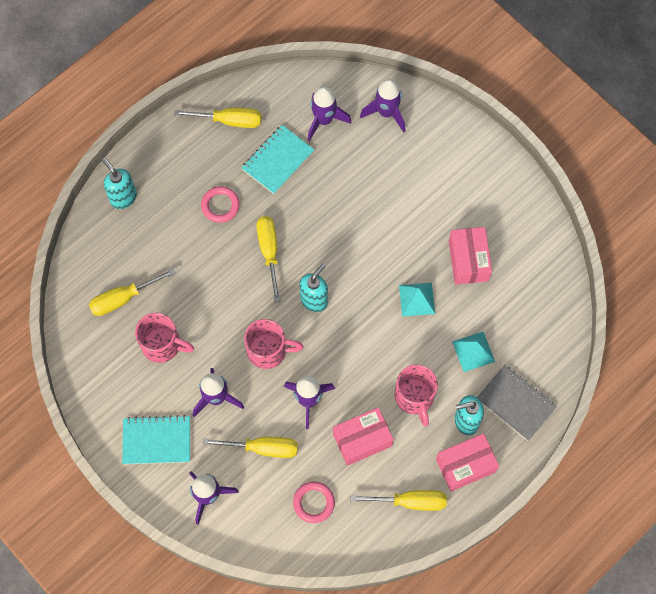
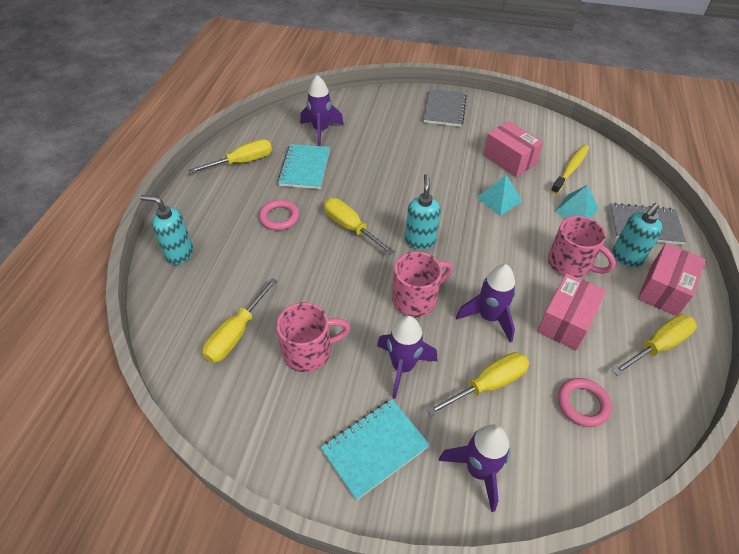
camera: 35 degrees left, 20 degrees down
(386, 113) = (364, 109): purple rocket -> none
(464, 159) = (444, 109): none -> grey notebook
(514, 306) = (570, 169): none -> yellow toothbrush

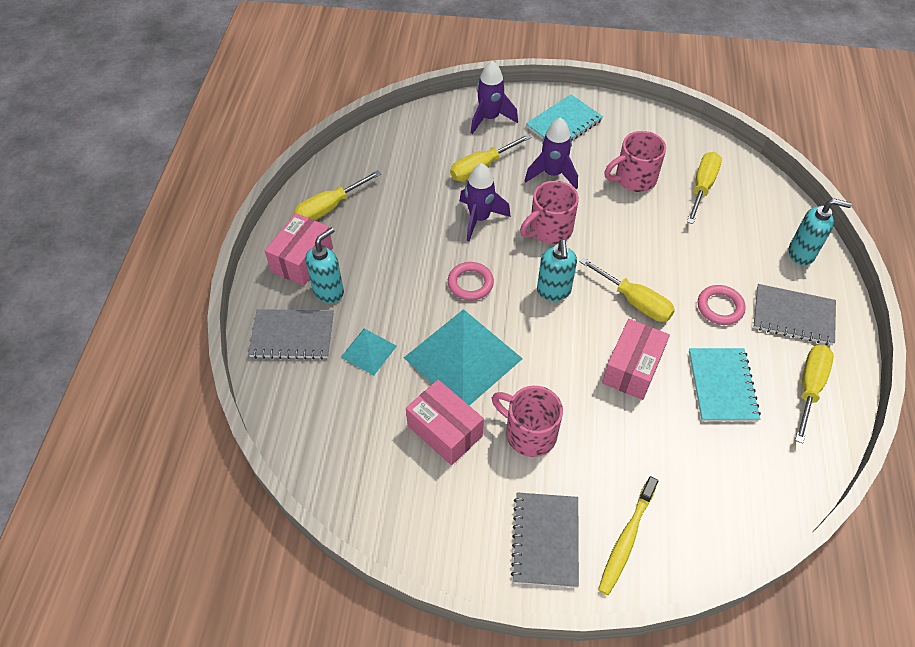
camera: 175 degrees right, 5 degrees up
(222, 206) = (793, 316): none -> grey notebook
(242, 162) = (809, 388): yellow screwdriver -> yellow screwdriver turned 150 degrees clockwise
(321, 131) = (728, 463): purple rocket -> none
(499, 199) = (463, 358): turquoise pyramid -> turquoise pyramid, size x2.07
(565, 321) = (408, 221): pink box -> pink box (632, 368)
(570, 169) = (361, 421): yellow toothbrush -> yellow toothbrush (626, 539)
(570, 264) = (391, 279): pink mug -> pink mug (529, 433)
(582, 404) = (407, 161): pink ring -> pink ring (470, 283)

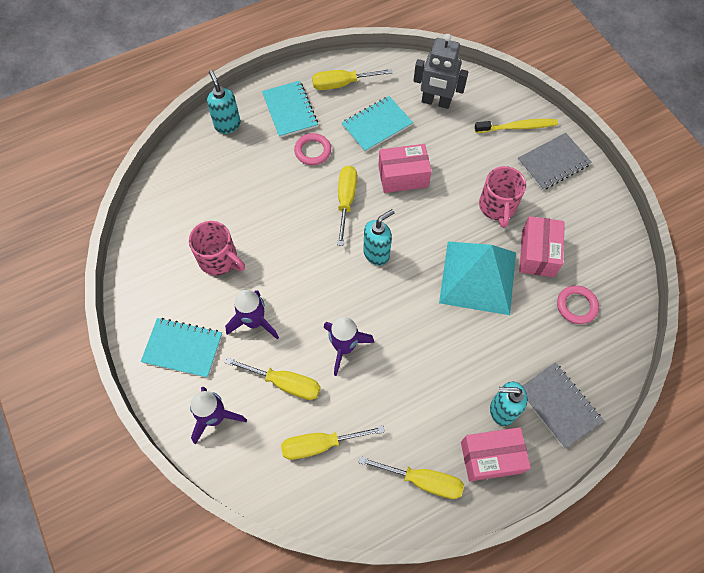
camera: 125 degrees left, 10 degrees up
(368, 351) = (524, 341): turquoise pyramid -> none
(470, 283) = (412, 313): pink ring -> pink ring (576, 306)
(549, 229) = (318, 290): pink mug -> none
(702, 187) = (197, 209): yellow screwdriver -> yellow screwdriver (320, 444)
(723, 471) = (436, 102): none -> grey robot
(793, 316) = (290, 110): grey notebook -> turquoise notebook

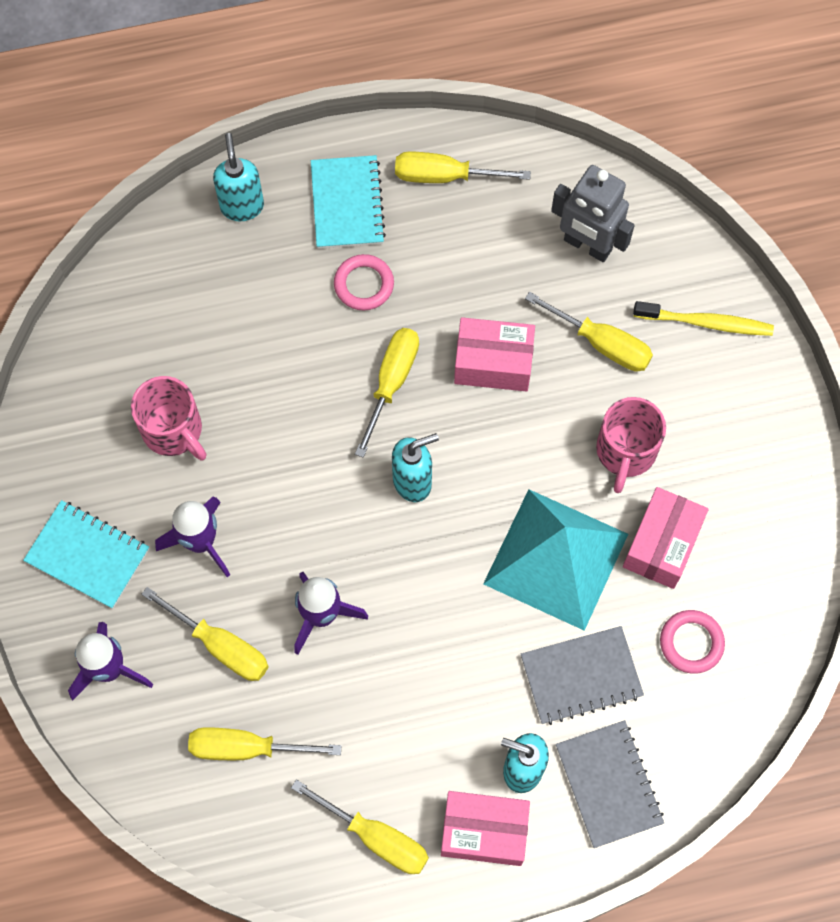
camera: 15 degrees right, 5 degrees up
(377, 125) = (478, 264): turquoise notebook -> none
(462, 151) = (601, 343): none -> yellow screwdriver
(553, 163) = (742, 399): grey notebook -> grey notebook (581, 676)

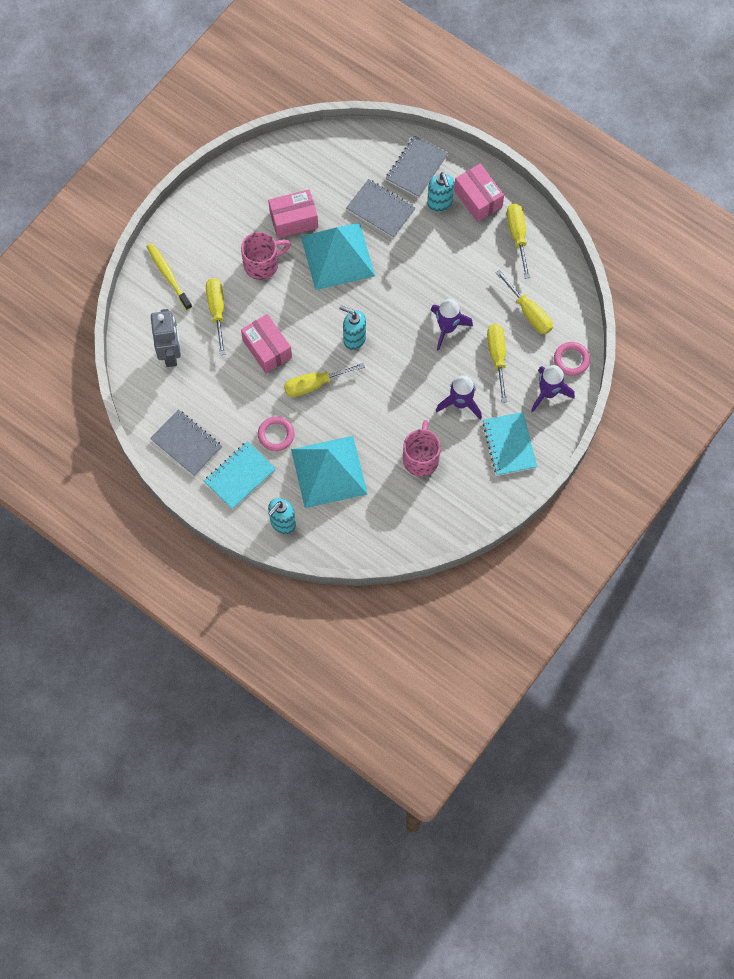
camera: 130 degrees left, 0 degrees up
(258, 308) = (329, 471): none -> turquoise pyramid
(445, 176) = (186, 443): yellow screwdriver -> grey notebook
(691, 643) = (328, 179): pink ring -> pink ring (571, 360)

